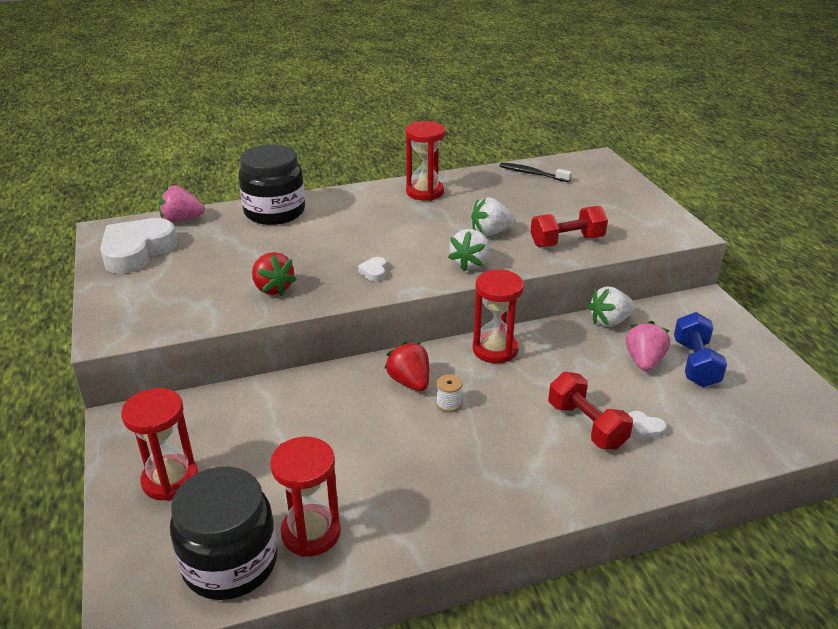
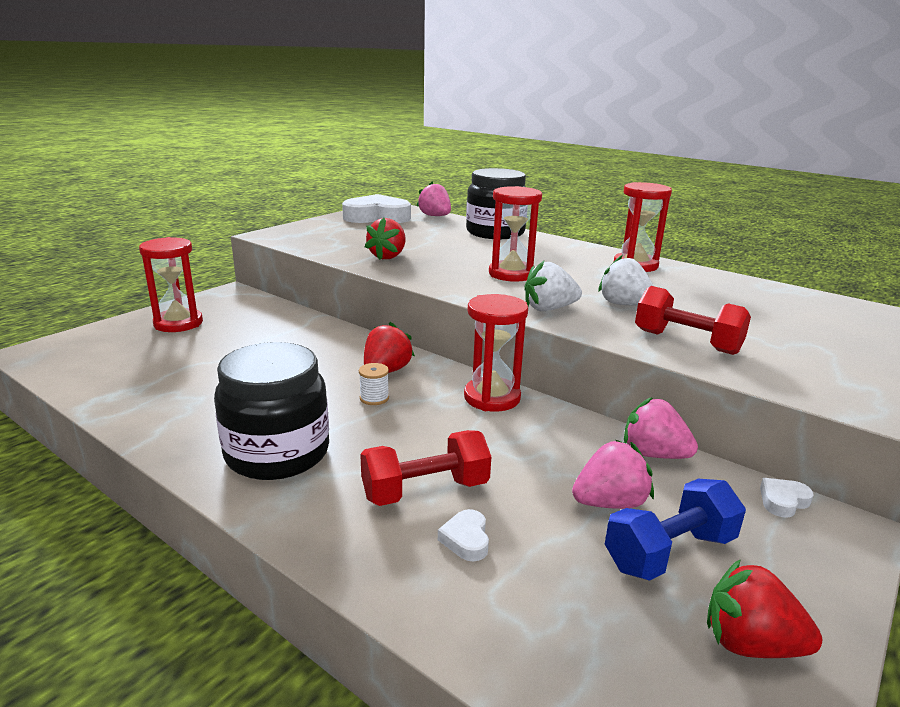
camera: 55 degrees right, 10 degrees down
(230, 563) = (96, 368): black jar -> black jar (277, 453)
(311, 532) = (146, 388): red hourglass -> red hourglass (511, 274)
(374, 272) = (466, 279): white heart -> white heart (783, 501)
(532, 174) = (785, 296): black toothbrush -> none
(586, 425) = (425, 490): red dumbbell -> red dumbbell turned 45 degrees clockwise
(609, 321) = (653, 454): white strawberry -> pink strawberry
(765, 376) = (750, 644): none -> red strawberry

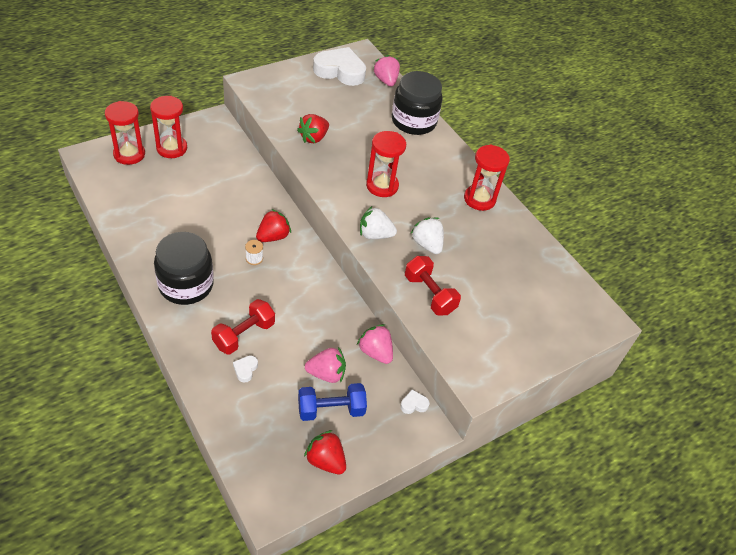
camera: 15 degrees right, 25 degrees up
(425, 490) = (244, 335): red dumbbell -> red dumbbell turned 45 degrees counterclockwise
(492, 398) = (319, 280): red hourglass -> red hourglass (129, 154)

